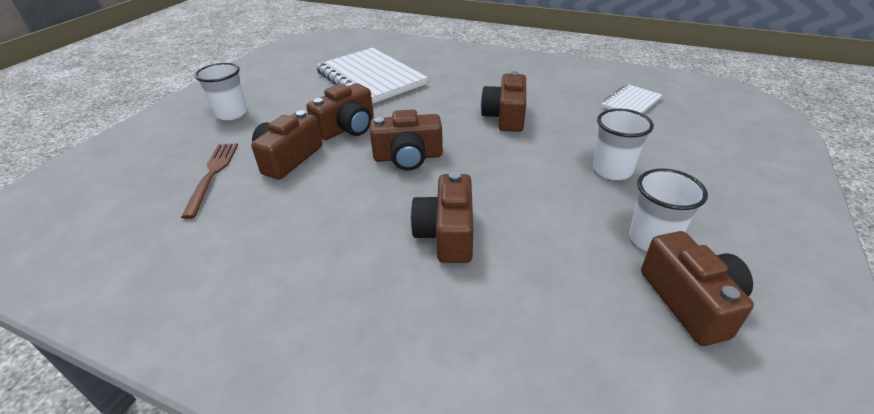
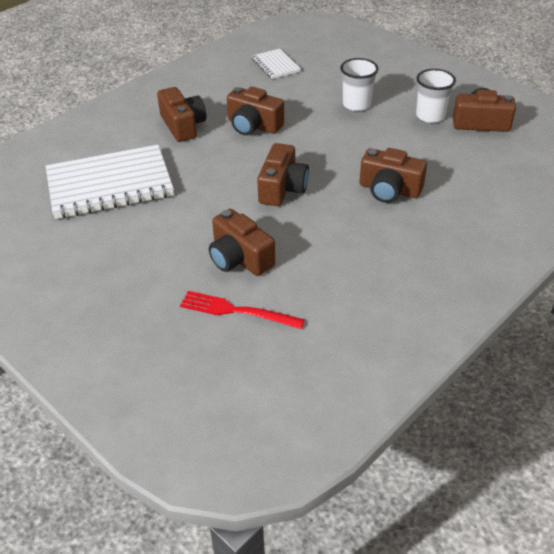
camera: 70 degrees left, 5 degrees up
(212, 175) = (236, 311): brown fork -> red fork
(231, 113) = (110, 296): white cup -> none
(347, 128) = (207, 215): brown camera -> brown camera (183, 125)

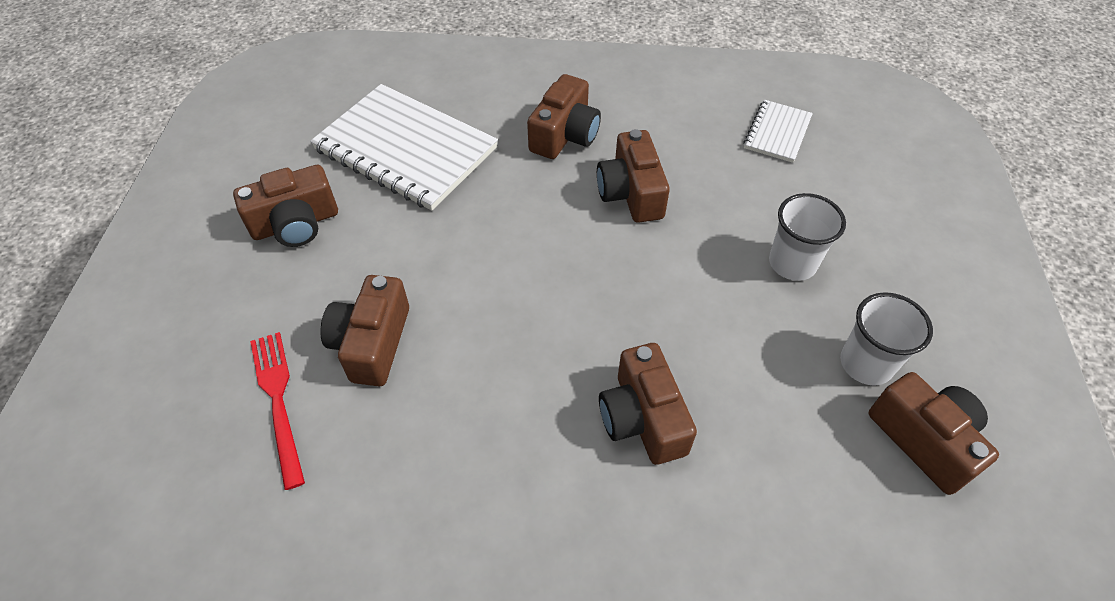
camera: 50 degrees right, 10 degrees up
(282, 188) = (536, 300): brown camera -> brown camera (296, 224)

